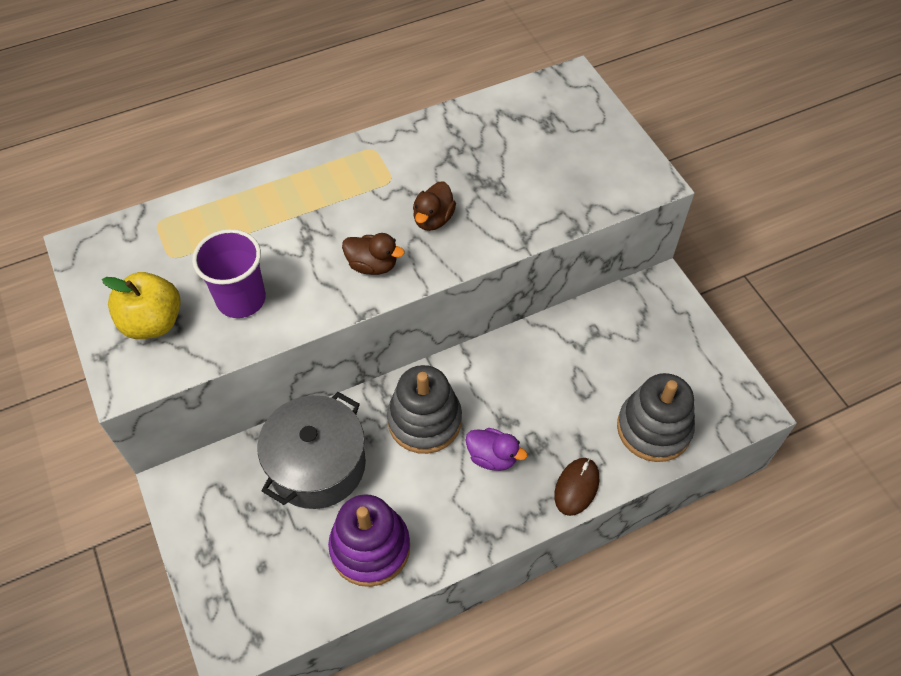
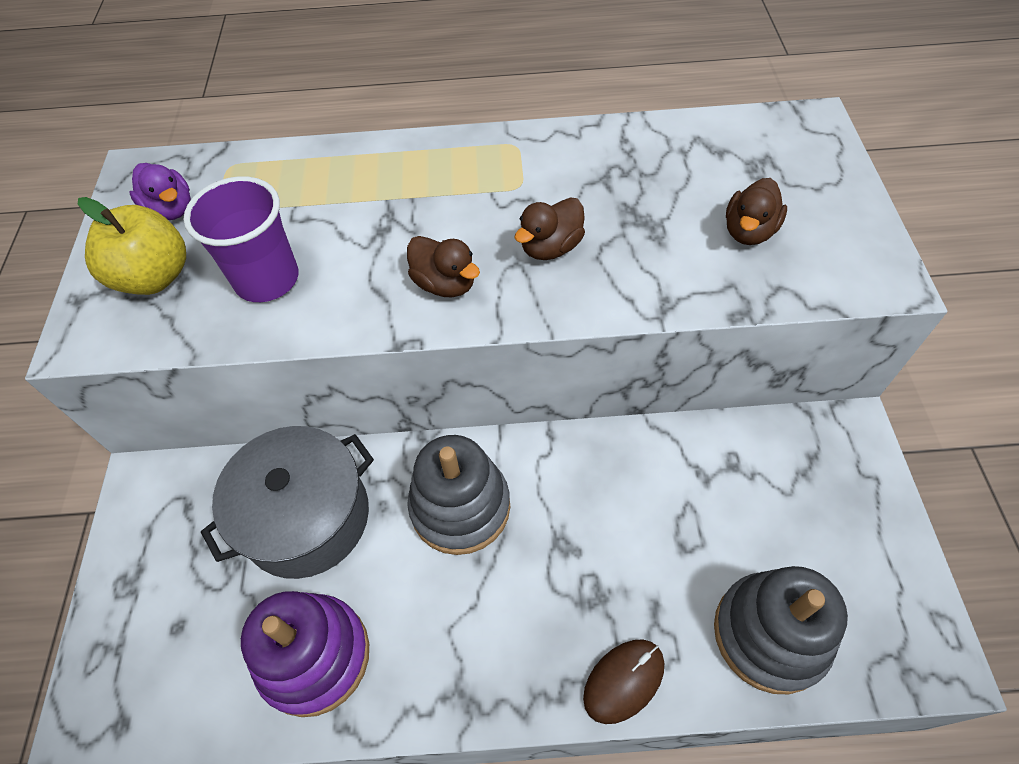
camera: 25 degrees right, 0 degrees up
(492, 457) = (525, 590): purple duck -> purple duck (171, 209)
(559, 172) = (748, 231): none -> brown duck

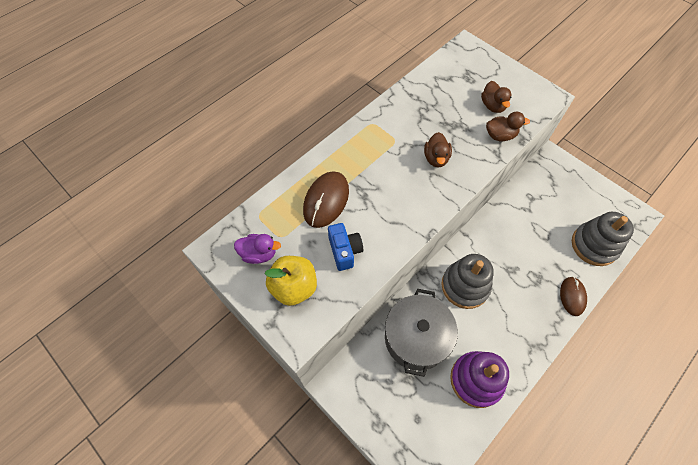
camera: 45 degrees left, 5 degrees up
(267, 279) = (344, 251): purple cup -> blue camera
(327, 202) = (326, 200): none -> brown mouse
(445, 284) = (416, 200): brown duck -> brown duck (500, 135)

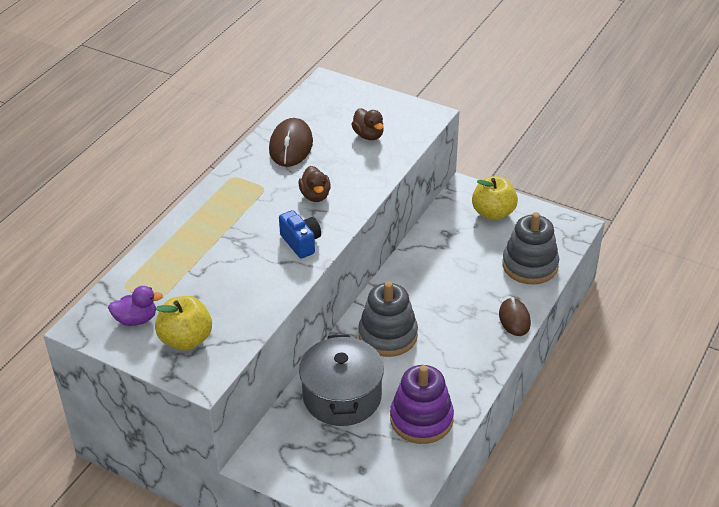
camera: 15 degrees left, 20 degrees down
(326, 200) = (199, 257): brown mouse -> brown mouse (291, 146)
(344, 251) = (234, 297): blue camera -> blue camera (301, 243)
(500, 135) = (383, 161): brown duck -> none
(572, 186) = (493, 213): none -> yellow apple

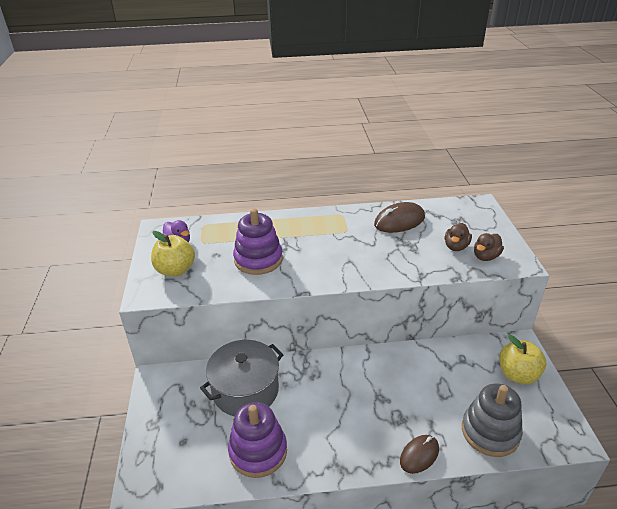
camera: 55 degrees right, 5 degrees down
(239, 270) = (258, 259): none -> purple stacking toy
(301, 243) = (311, 272): blue camera -> none
(315, 196) = (364, 254): brown duck -> brown duck (485, 257)
(388, 335) = (325, 383): grey stacking toy -> none

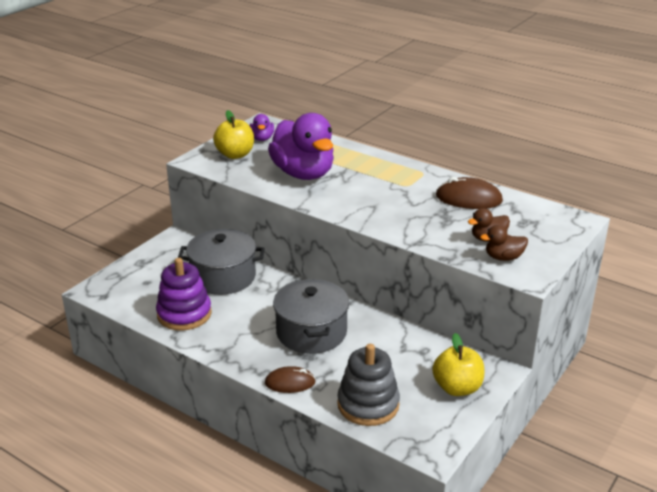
camera: 40 degrees right, 5 degrees down
(258, 259) = (303, 174): purple stacking toy -> purple duck
(375, 396) = (311, 332): none -> grey pot

